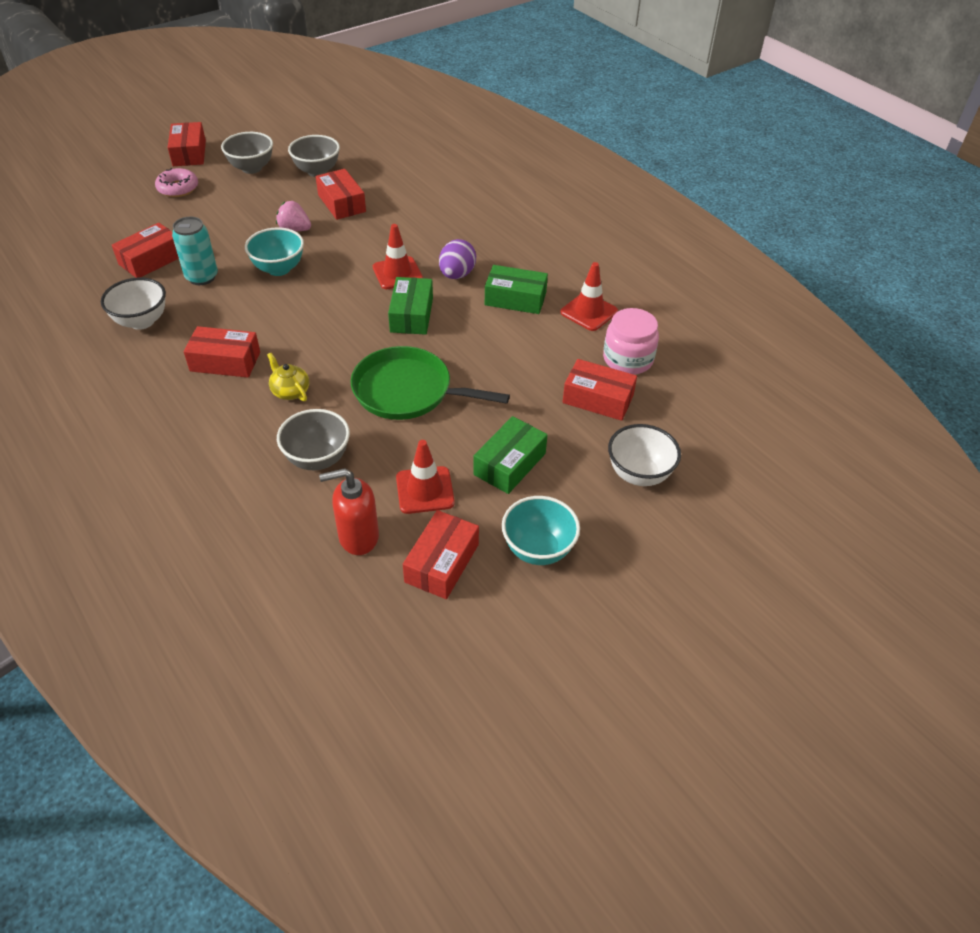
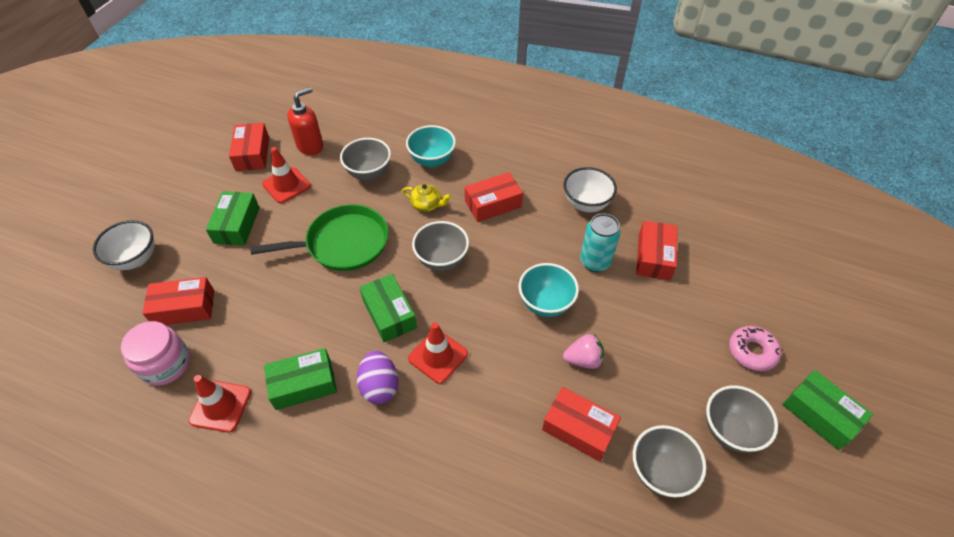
camera: 150 degrees right, 5 degrees up
(189, 153) = (820, 414): red box -> green box
(328, 335) = (441, 260): none -> grey bowl
(538, 549) = (196, 183): turquoise bowl -> turquoise bowl (432, 160)

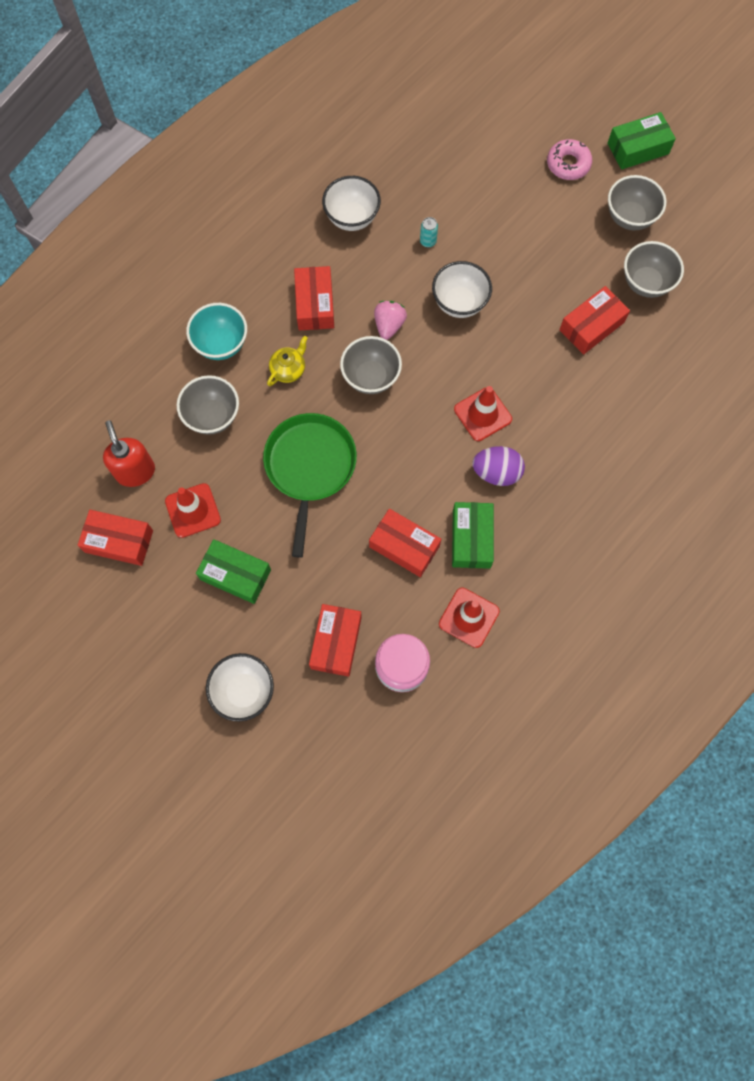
camera: 70 degrees left, 20 degrees up
(389, 314) = (419, 444): green box -> none
(545, 303) = (459, 303): turquoise bowl -> white bowl
(583, 360) = (529, 296): pink strawberry -> pink strawberry (389, 325)
(595, 262) = (428, 241): turquoise can -> turquoise can, size x0.51
(654, 257) = (442, 189): red box -> red box (404, 546)

